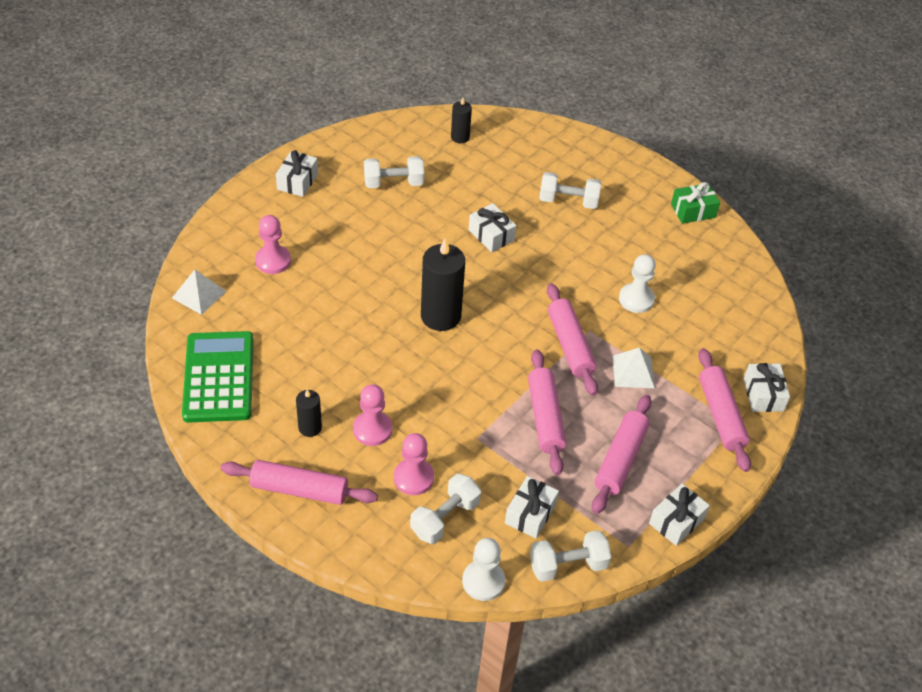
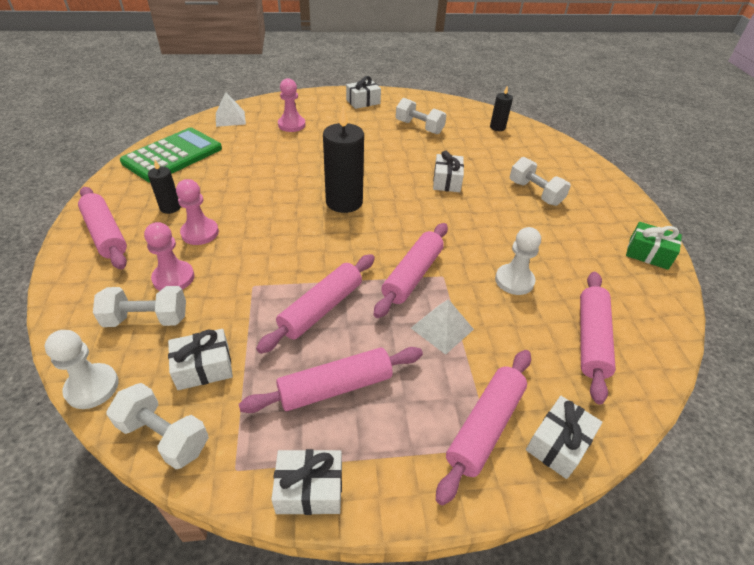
camera: 45 degrees right, 5 degrees down
(720, 312) = (591, 339): none -> pink rolling pin

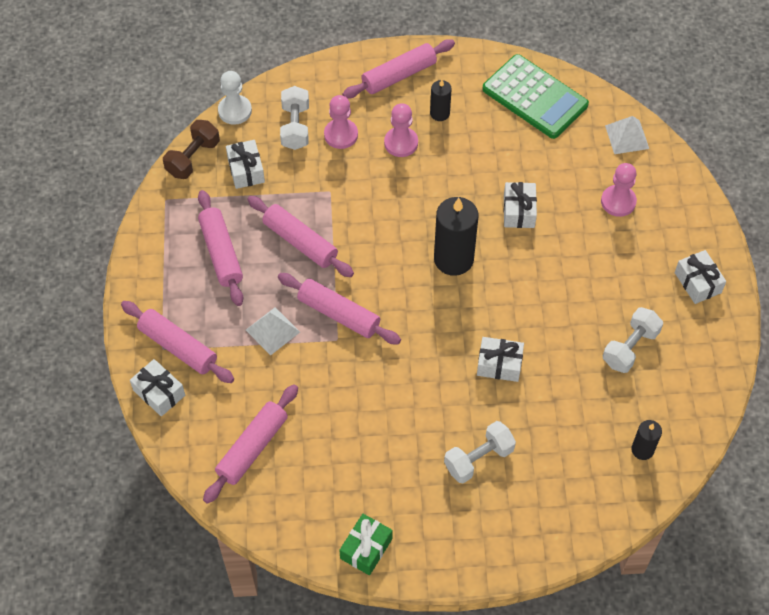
camera: 95 degrees right, 15 degrees up
(164, 436) = (193, 158): white dumbbell -> brown dumbbell
(309, 489) = (147, 240): white gift -> white gift (519, 211)
(514, 281) = (328, 401): white pawn -> none
(591, 339) = (252, 448): pink rolling pin -> pink rolling pin turned 75 degrees counterclockwise

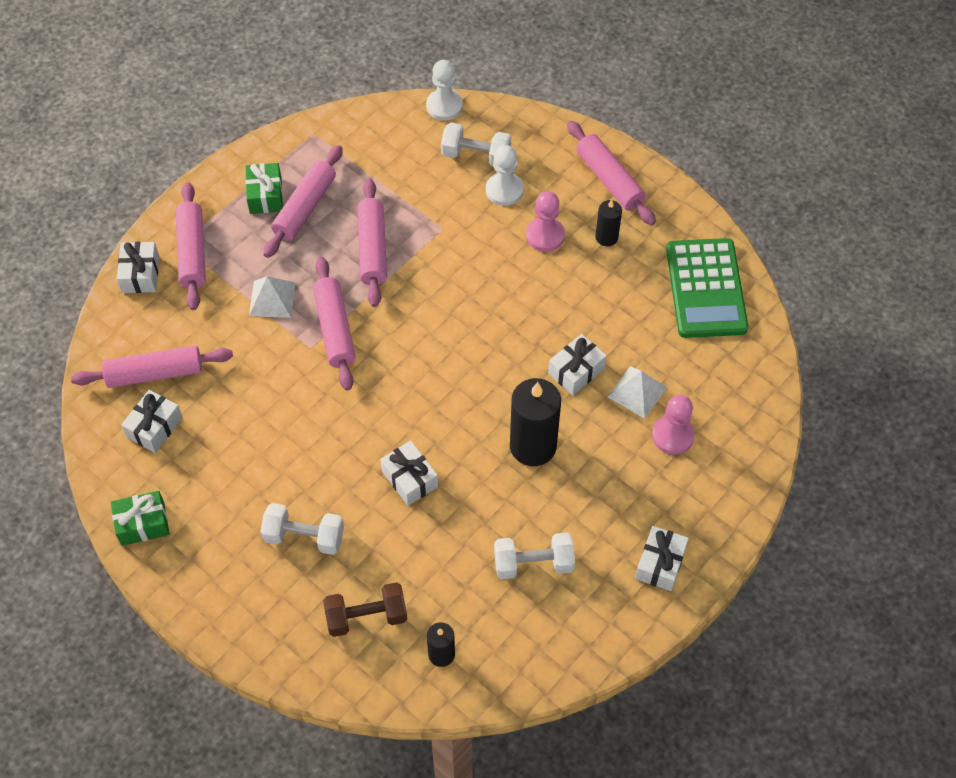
camera: 45 degrees right, 0 degrees up
(183, 267) = (265, 195): none -> green gift
(193, 158) = (370, 118): brown dumbbell -> brown dumbbell (366, 617)
(246, 170) = (398, 159): white gift -> white gift (154, 427)
(295, 127) = (476, 155): white dumbbell -> white dumbbell turned 60 degrees clockwise
(341, 135) = (504, 190): pink pawn -> white pawn
(399, 75) = (609, 179): pink rolling pin -> pink rolling pin turned 45 degrees clockwise
(453, 259) = (475, 363): black candle -> black candle (533, 446)
(627, 137) = (749, 388): white pyramid -> white pyramid (637, 392)

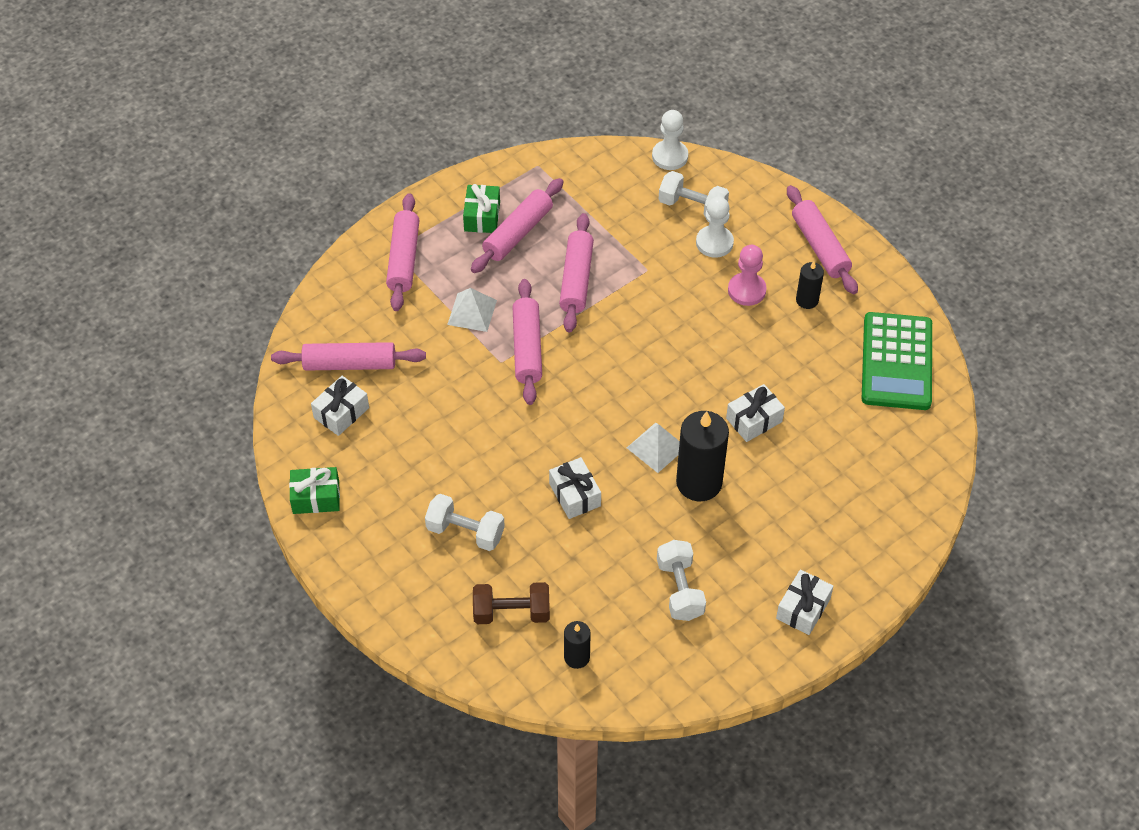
camera: 10 degrees right, 5 degrees down
(140, 274) = (351, 272): white gift -> none
(533, 563) = (680, 589): white dumbbell -> white dumbbell turned 75 degrees clockwise
(637, 392) = (810, 448): white pyramid -> white pyramid (656, 447)
(673, 436) = (837, 493): pink pawn -> none

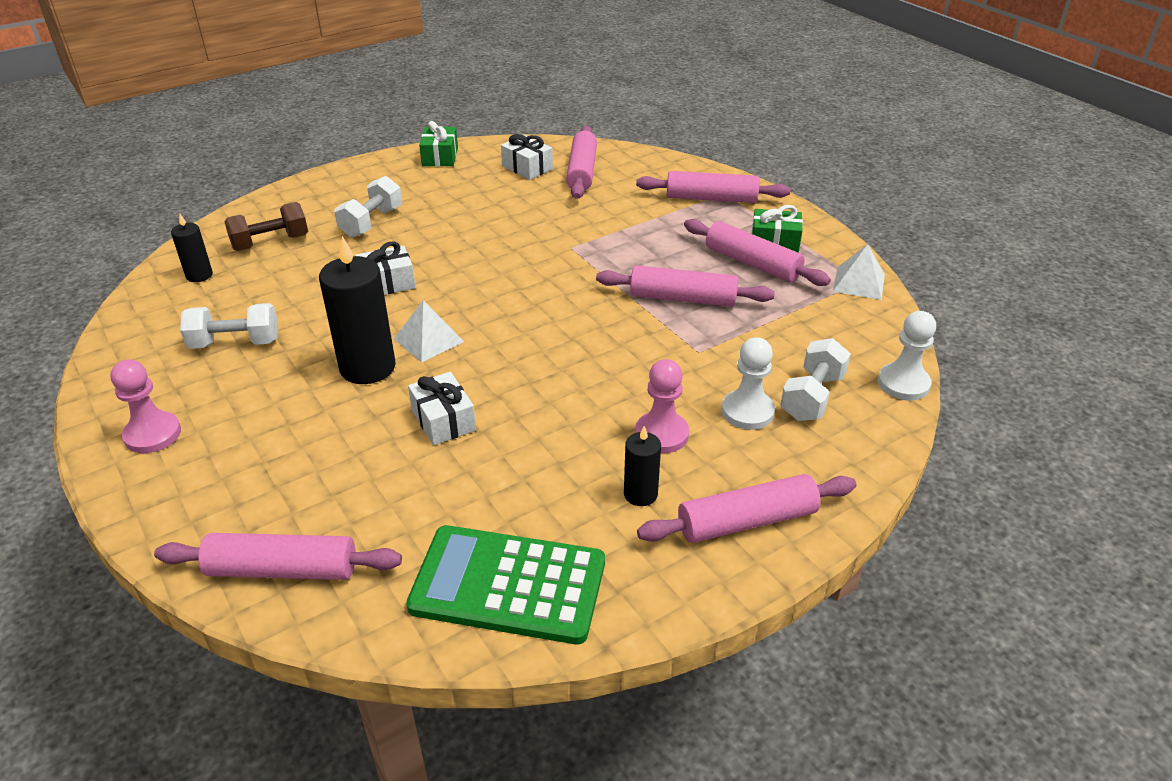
camera: 95 degrees right, 15 degrees down
(472, 312) = (639, 233): white pyramid -> white pyramid (859, 282)
(511, 612) = (270, 243): brown dumbbell -> brown dumbbell turned 60 degrees clockwise
(527, 348) = (586, 263): pink rolling pin -> pink rolling pin (282, 569)
(803, 608) = (152, 434): white gift -> pink pawn

